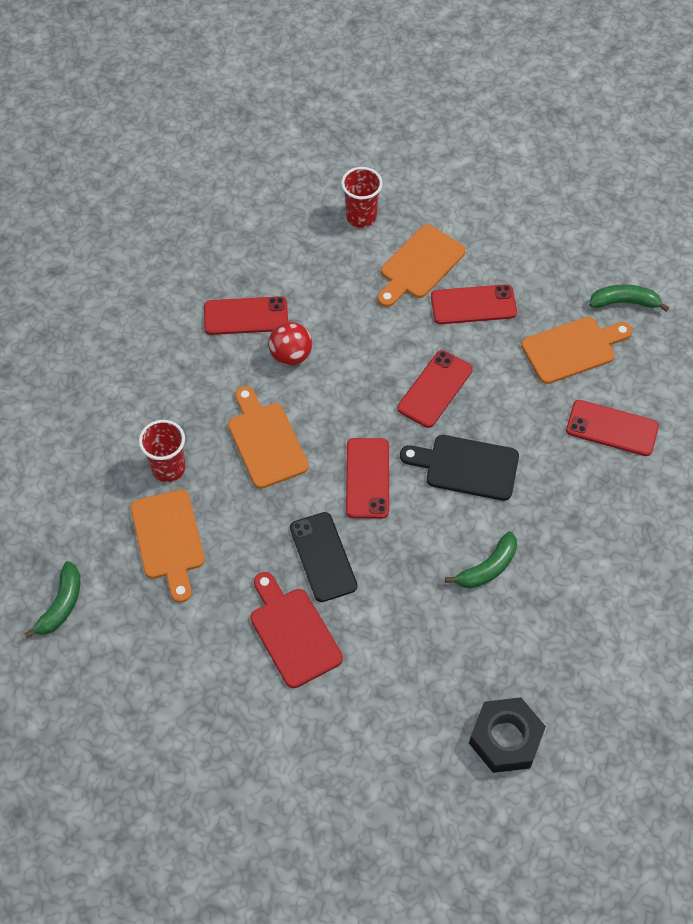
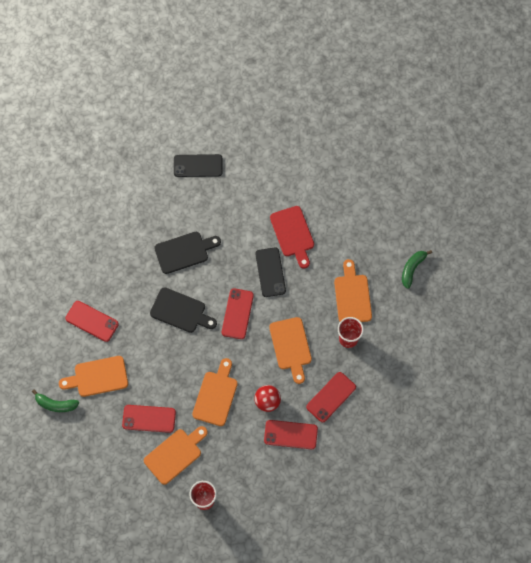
camera: 170 degrees left, 10 degrees up
(376, 351) = (216, 395): none -> orange cutting board
(435, 389) = (186, 364): red phone -> red phone (331, 397)
(487, 568) = (184, 251): green banana -> black cutting board
(505, 738) = (198, 166): black nut -> black phone

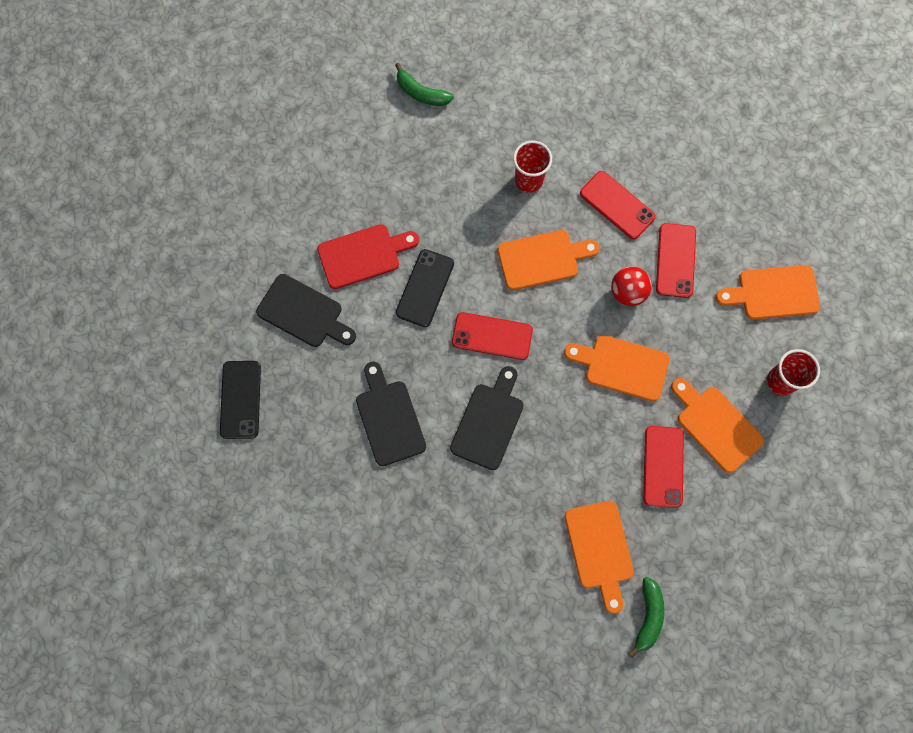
camera: 90 degrees left, 5 degrees up
(92, 321) = (506, 563): red phone -> none
(253, 200) = (304, 313): none -> black cutting board
(270, 272) = (425, 288): black phone -> black phone turned 60 degrees counterclockwise
(352, 296) = (463, 174): orange cutting board -> orange cutting board (773, 293)

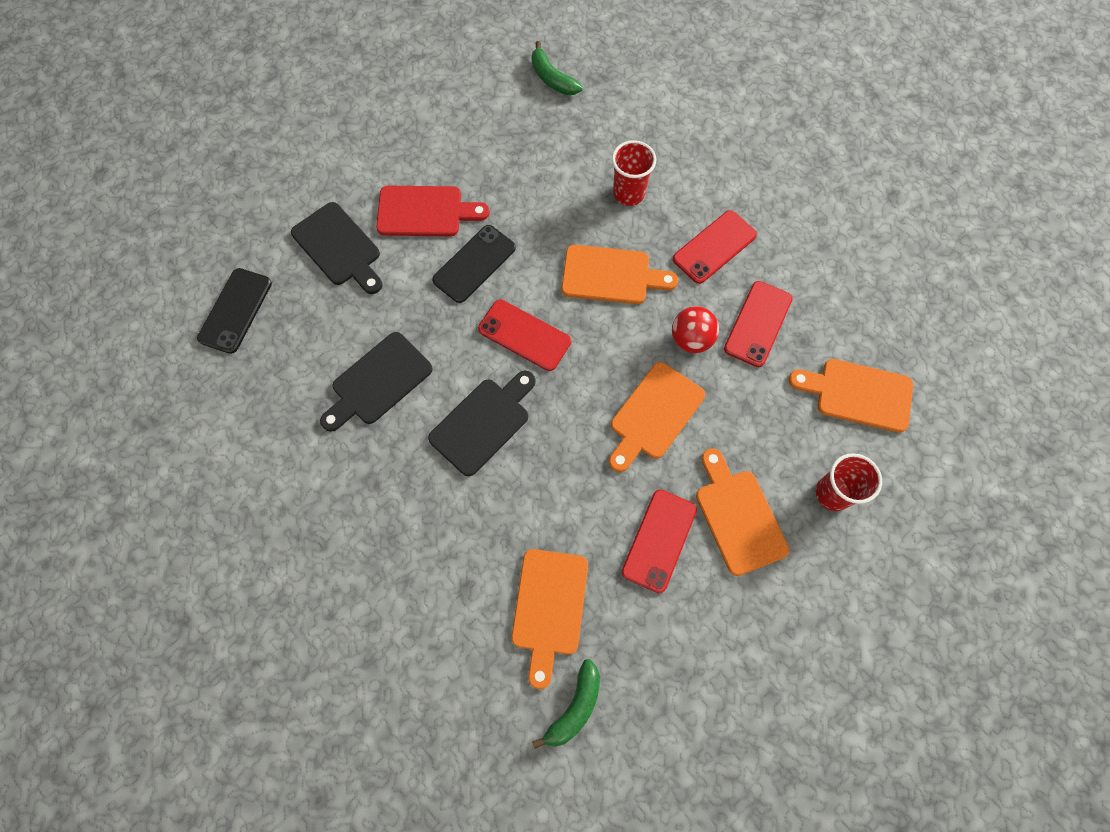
camera: 20 degrees right, 5 degrees down
(389, 418) = (378, 382): black cutting board -> black cutting board turned 135 degrees counterclockwise
(617, 205) = (714, 247): red phone -> red phone turned 75 degrees clockwise
(622, 366) = (654, 415): orange cutting board -> orange cutting board turned 90 degrees counterclockwise

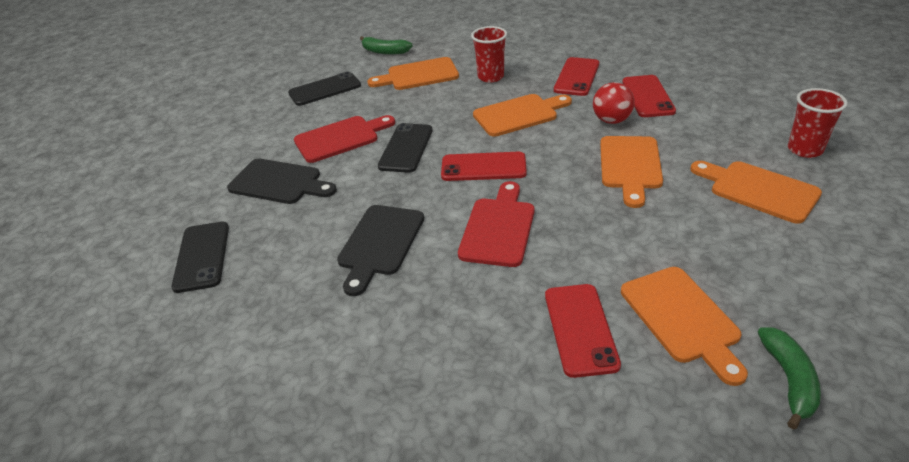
camera: 25 degrees left, 30 degrees down
(454, 117) = (325, 89): none -> black phone
(483, 423) = (498, 228): black cutting board -> red cutting board
(659, 540) = (719, 230): red phone -> red phone (580, 329)
(858, 394) = (754, 100): orange cutting board -> orange cutting board (418, 75)

